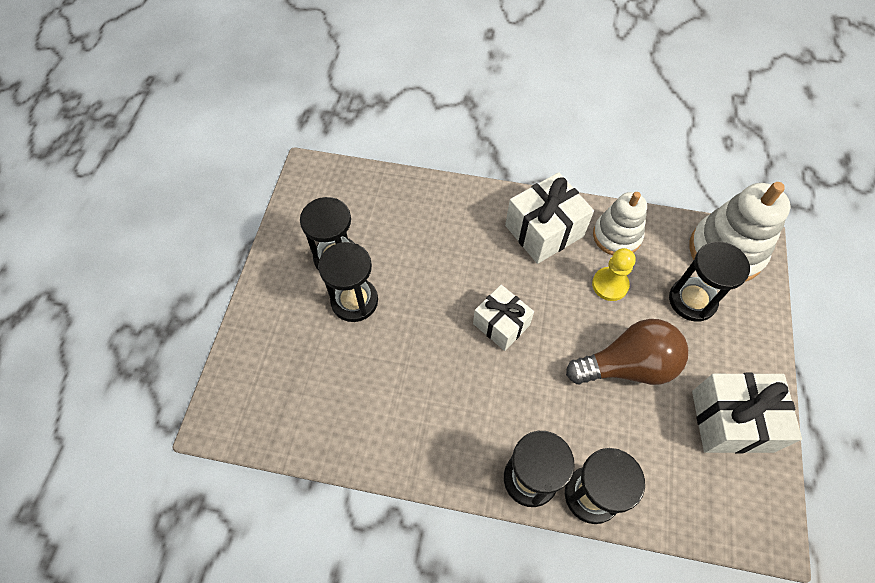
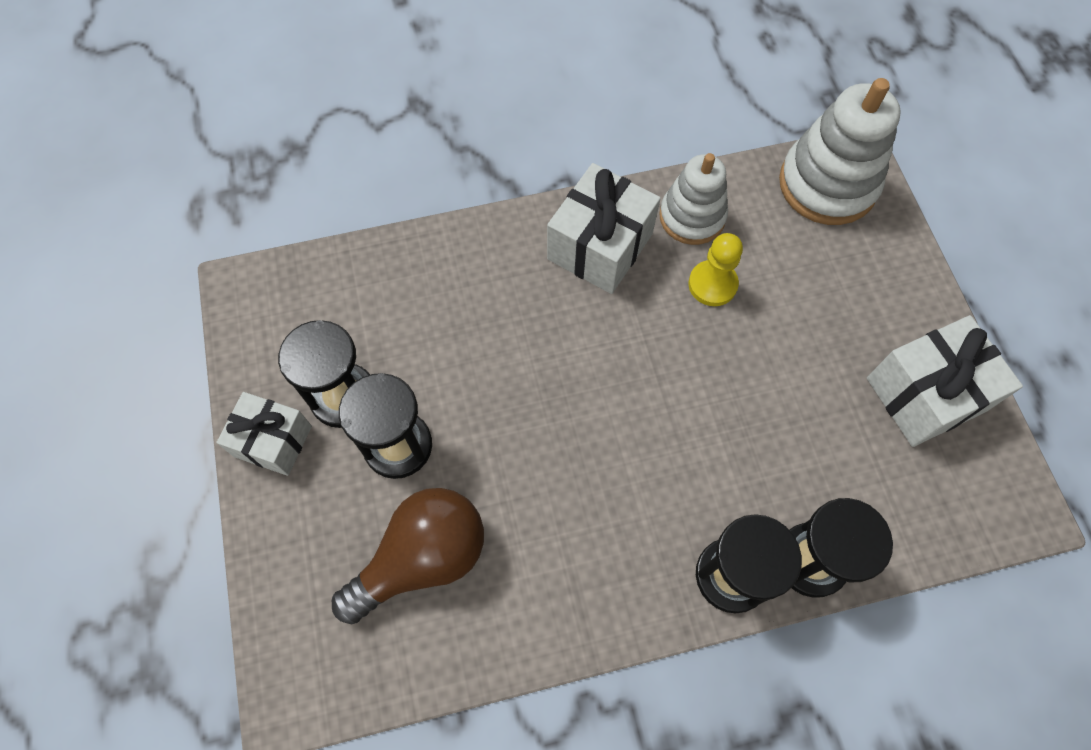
camera: 25 degrees left, 5 degrees up
(501, 324) = (604, 394): white gift -> white gift (273, 441)
(627, 366) = (780, 379): brown light bulb -> brown light bulb (422, 558)
(692, 300) = (817, 263): black hourglass -> none

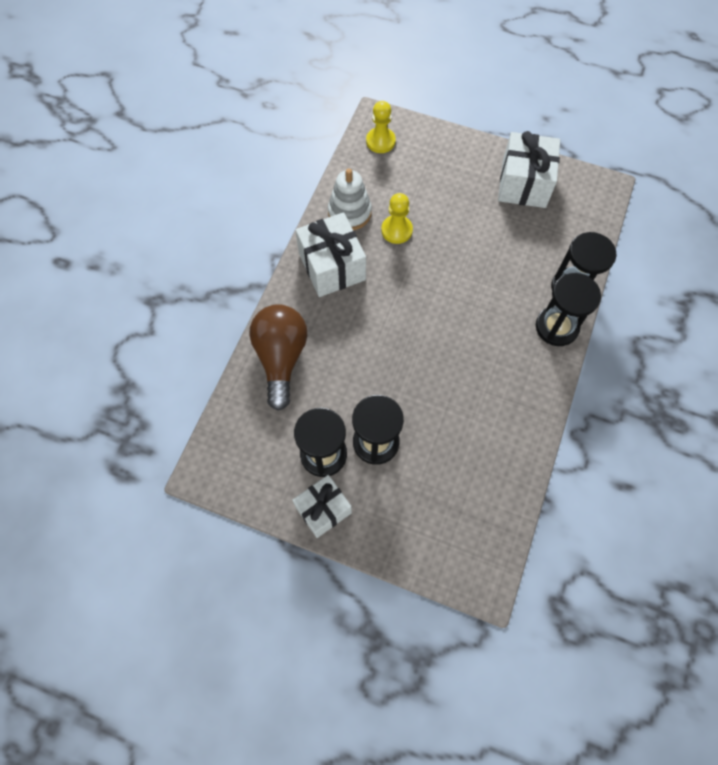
camera: 55 degrees left, 0 degrees up
(422, 558) = (451, 468): brown light bulb -> brown light bulb (281, 358)
(827, 184) = (380, 141): white stacking toy -> yellow pawn

